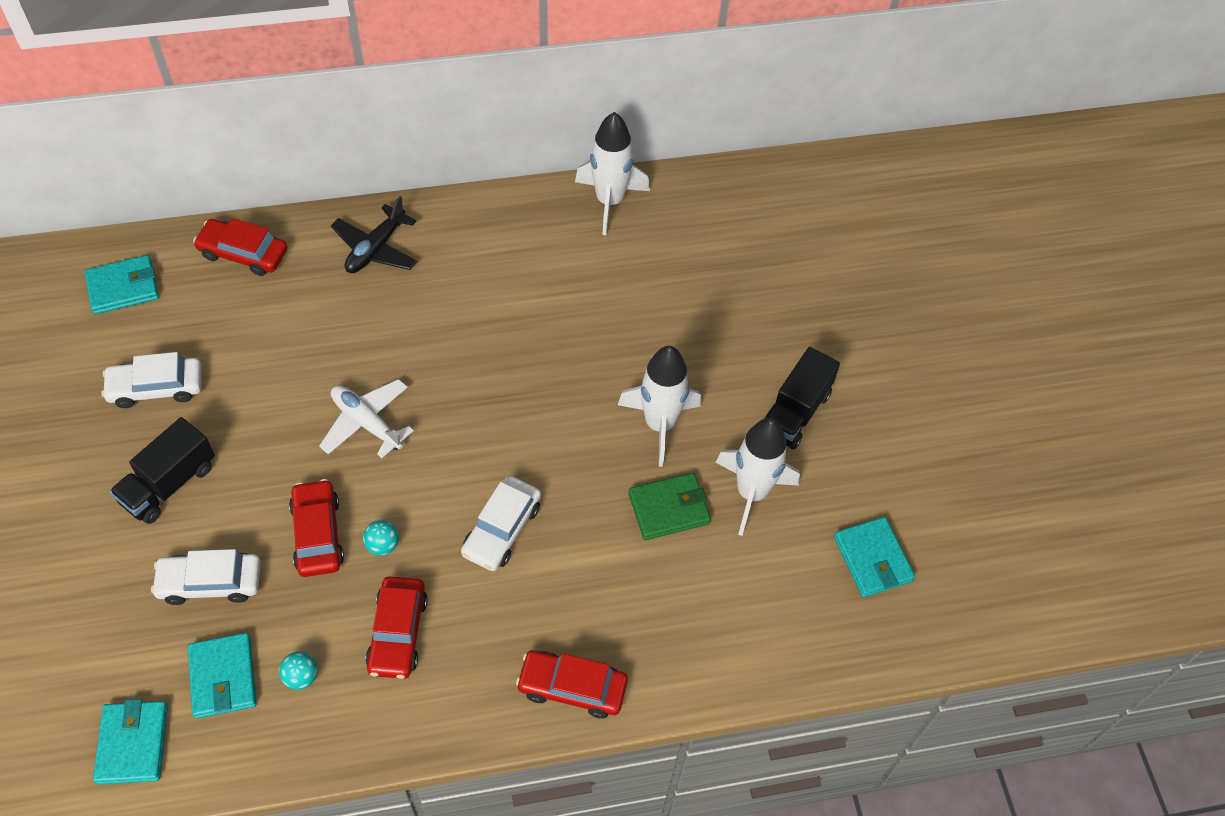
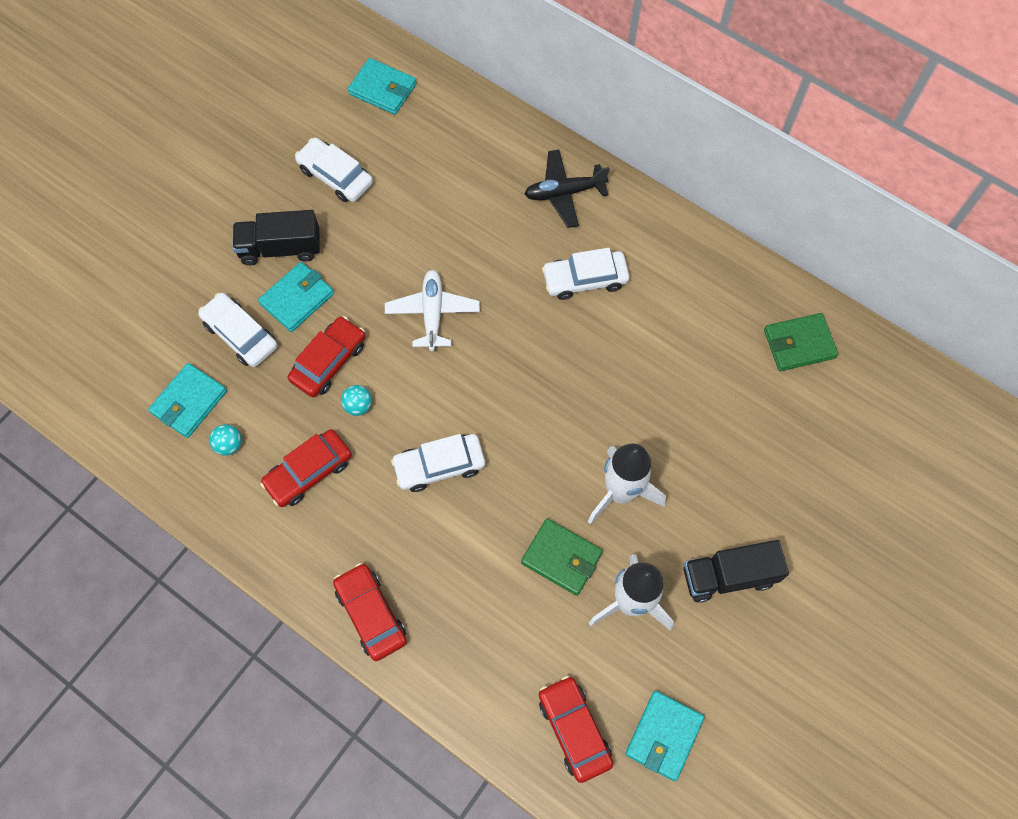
camera: 50 degrees right, 10 degrees up
(133, 744) = (107, 395): turquoise wallet -> turquoise wallet (297, 299)
(243, 253) = (477, 125): red car -> red car (574, 730)
(463, 298) = (585, 279): none -> white car
(609, 201) = (766, 294): white rocket -> none
(669, 217) = (799, 344): none -> green wallet

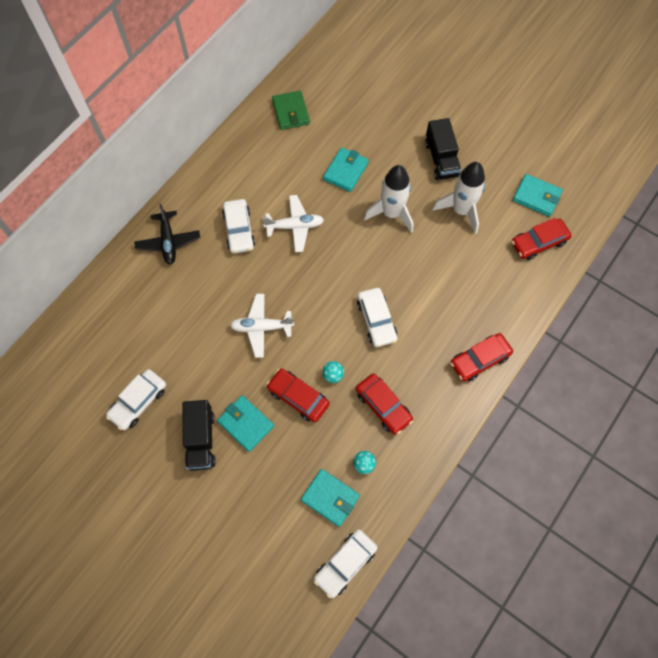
camera: 90 degrees left, 0 degrees up
(240, 334) = (274, 464): white car -> white car (345, 563)
(382, 89) = (60, 370): turquoise wallet -> turquoise wallet (346, 171)
(561, 558) = (435, 248): green wallet -> none
(593, 353) = (295, 226): none -> white plane

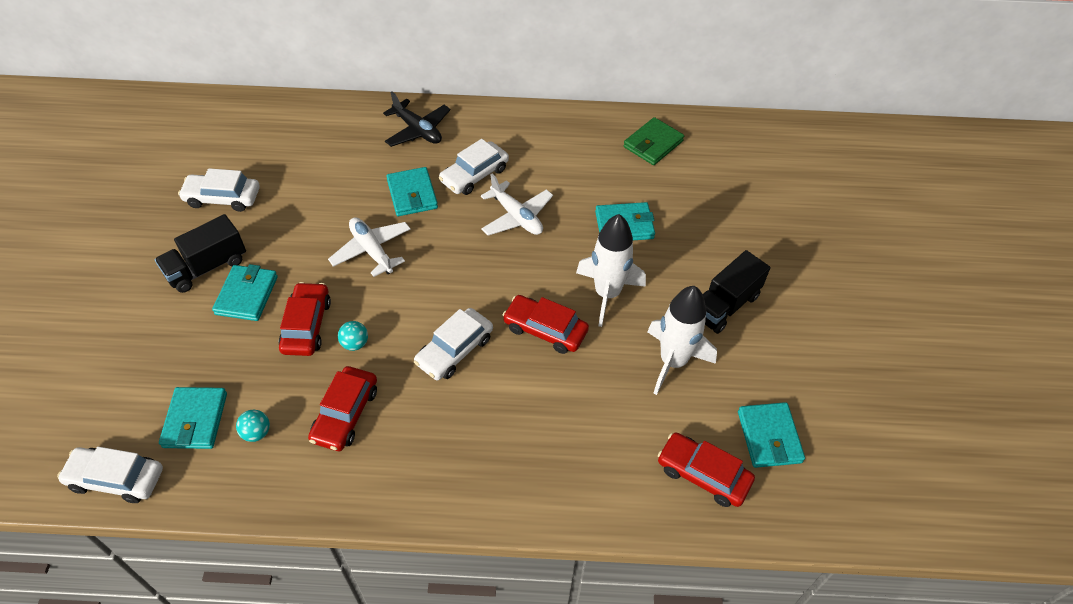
camera: 55 degrees right, 15 degrees down
(168, 242) = (418, 130): black plane -> black plane turned 90 degrees counterclockwise
(228, 277) = (412, 194): none -> turquoise wallet
(479, 360) = (477, 490): red car -> red car (545, 329)

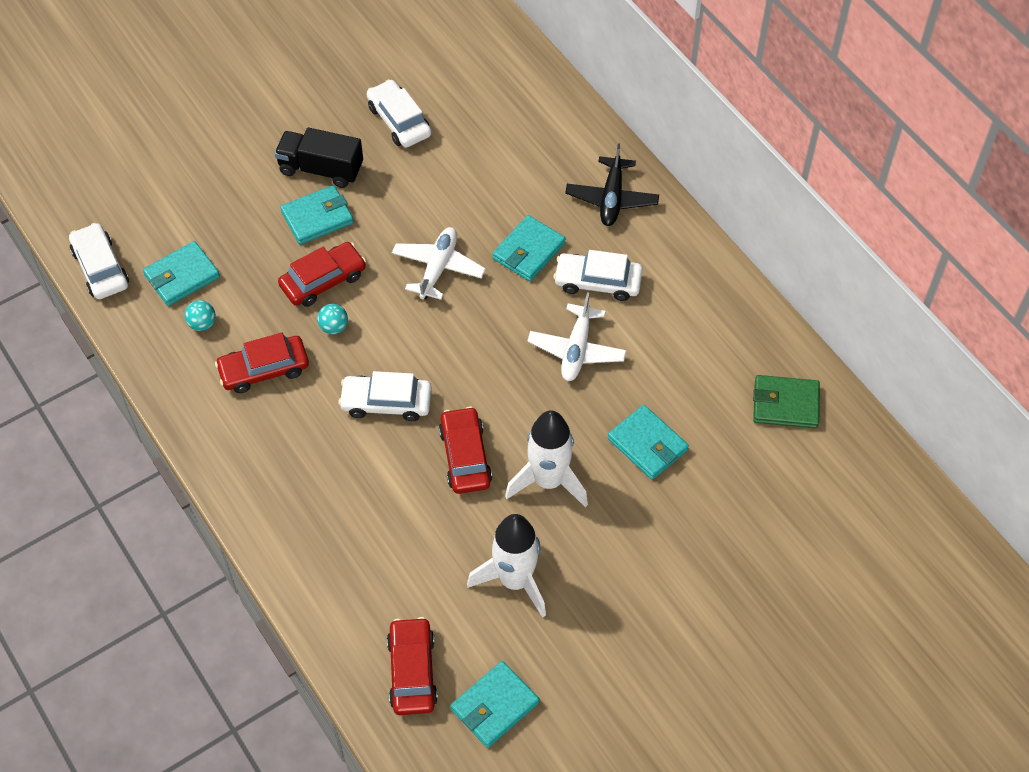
camera: 55 degrees right, 5 degrees up
(725, 305) = (620, 588): black truck -> none

